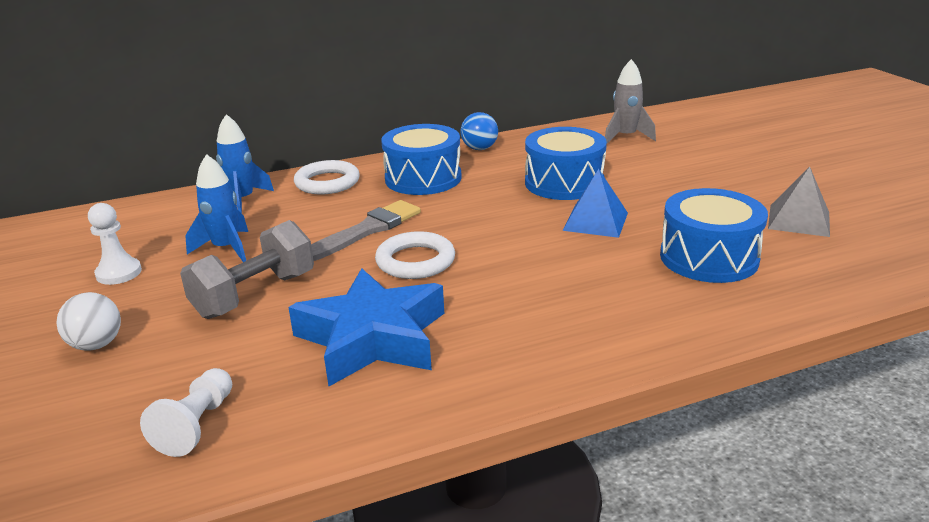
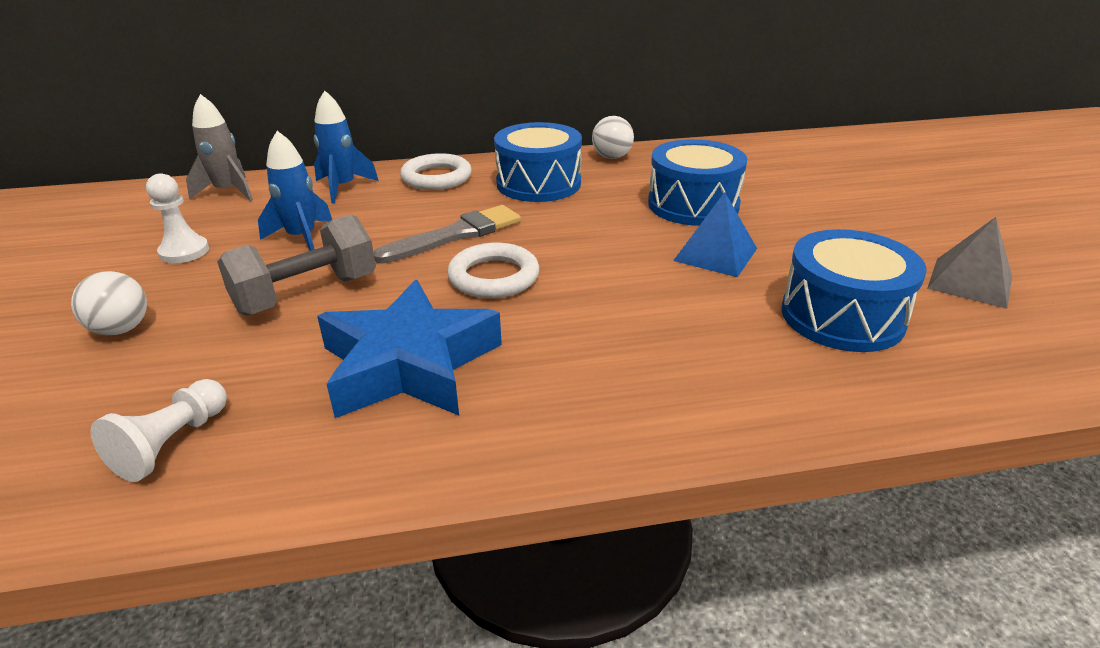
camera: 10 degrees right, 5 degrees up
(479, 148) = (612, 157): blue ball -> white ball
(625, 137) = (780, 160): grey rocket -> grey rocket (228, 192)

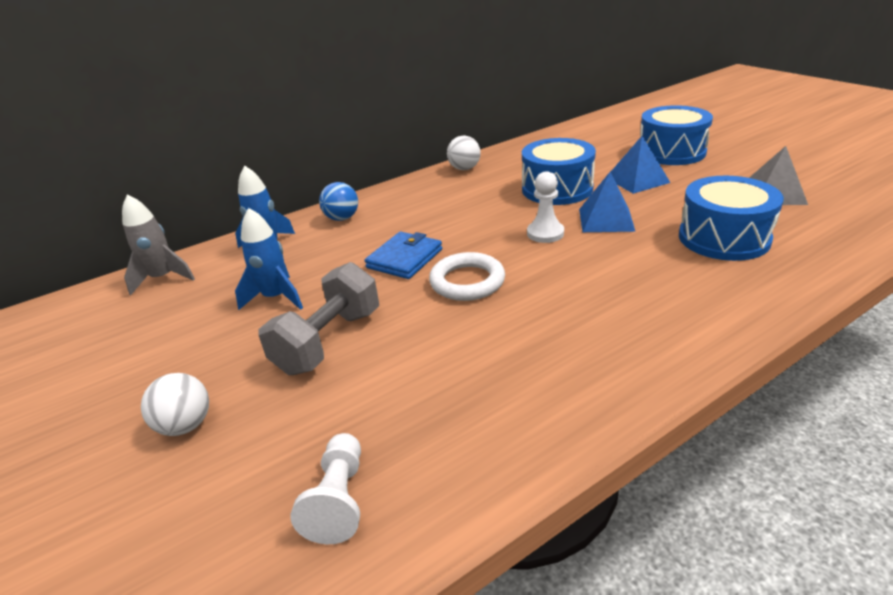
camera: 20 degrees left, 0 degrees up
(184, 252) = (176, 341): white pawn -> white pawn (545, 233)
(409, 364) = (470, 367): blue star -> none
(436, 177) = (342, 218): white ring -> blue ball
(455, 235) = (404, 258): grey brush -> blue wallet
(538, 183) = (429, 202): blue drum -> blue drum (671, 152)
(802, 219) = (637, 180): none -> blue pyramid

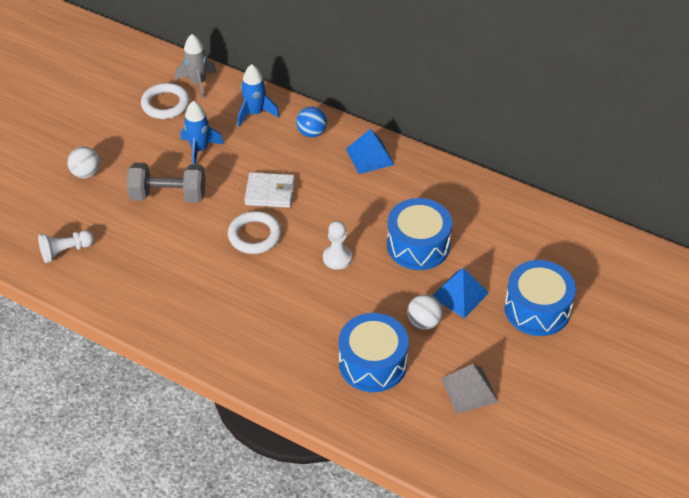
camera: 60 degrees right, 15 degrees up
(160, 311) = (165, 104): none -> white ring
(404, 258) = (270, 192): blue wallet -> white wallet
(464, 168) = (433, 172): white ball -> white ball (424, 322)
(606, 219) = (374, 288): blue pyramid -> blue pyramid (370, 156)

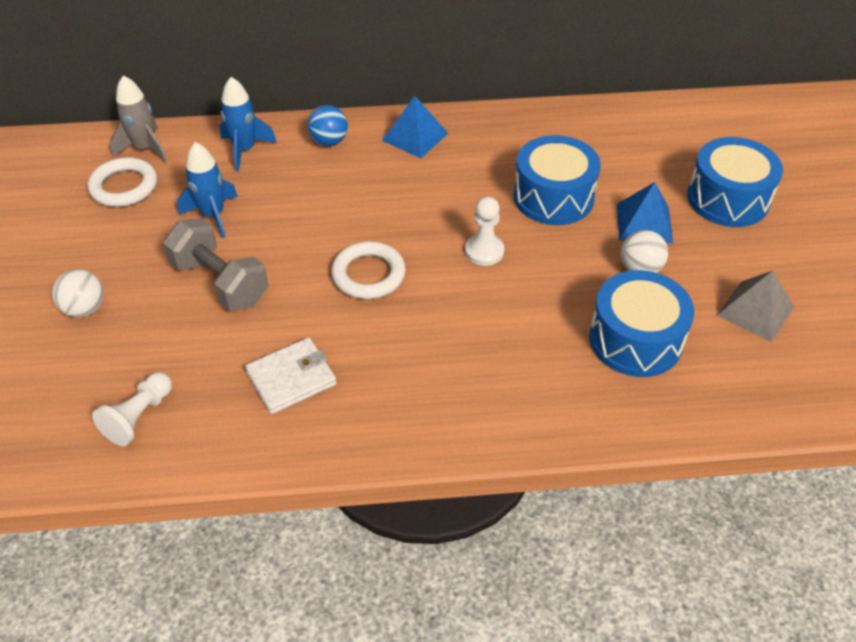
camera: 35 degrees left, 0 degrees up
(168, 195) = (220, 282): grey dumbbell -> grey dumbbell turned 75 degrees clockwise
(270, 192) = (341, 221): white wallet -> white wallet (291, 378)

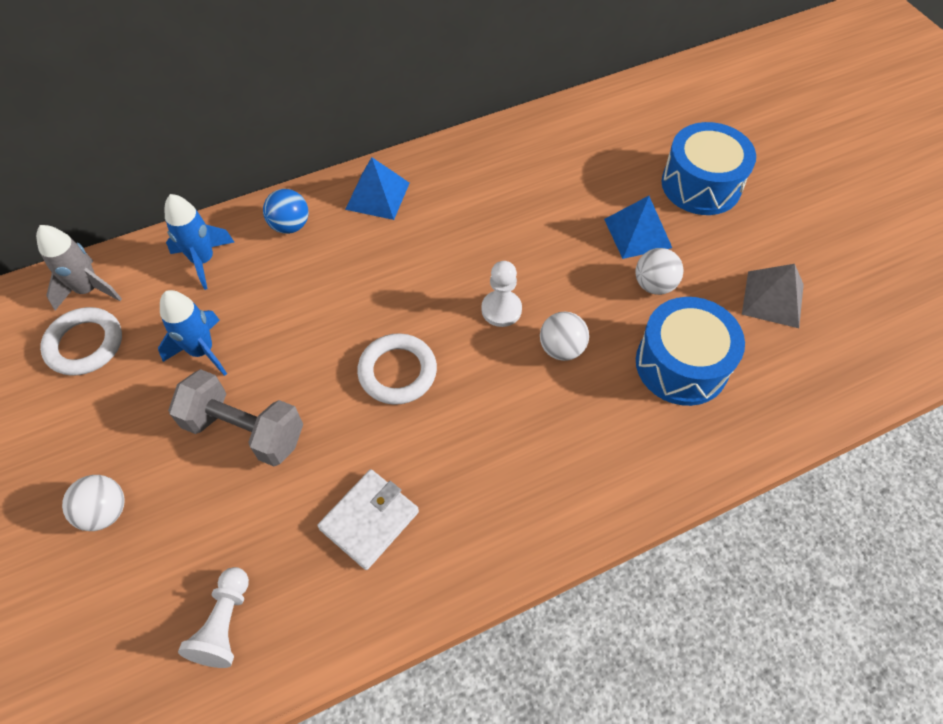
camera: 20 degrees left, 10 degrees up
(525, 296) = (561, 348): none -> white ball
(553, 197) = (542, 228): blue drum -> none

